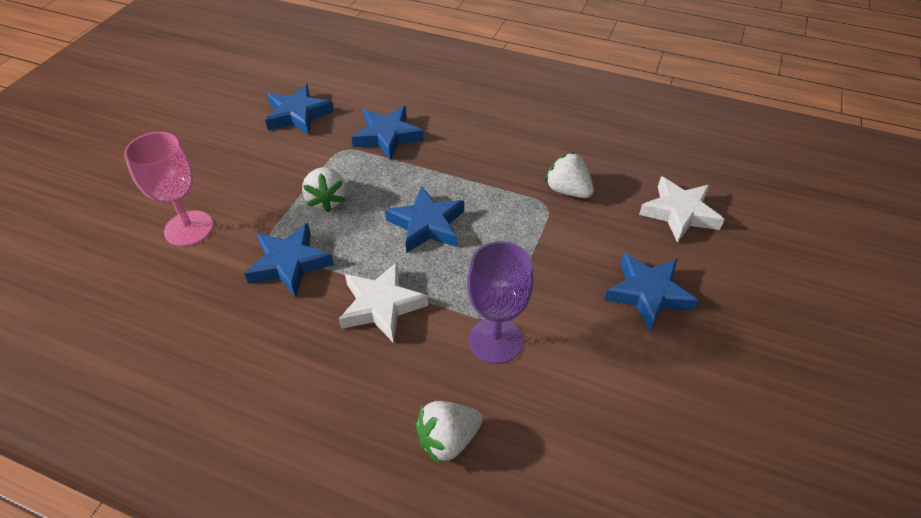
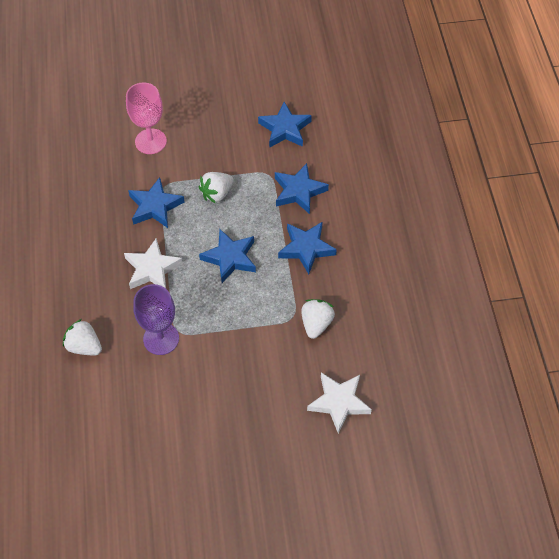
camera: 60 degrees right, 10 degrees up
(648, 294) = (247, 408): blue star -> blue star (306, 248)

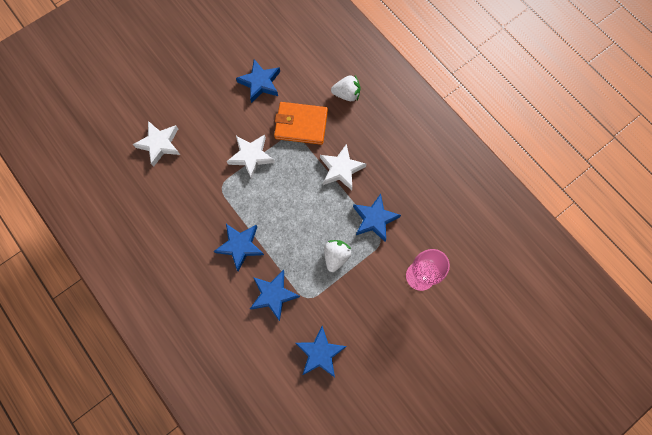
camera: 150 degrees right, 15 degrees up
(161, 338) = (301, 125): purple goblet -> orange wallet
(230, 258) = (292, 207): blue star -> blue star (260, 83)
(240, 332) = (251, 156): none -> white star
(316, 324) = (202, 190): white strawberry -> none

